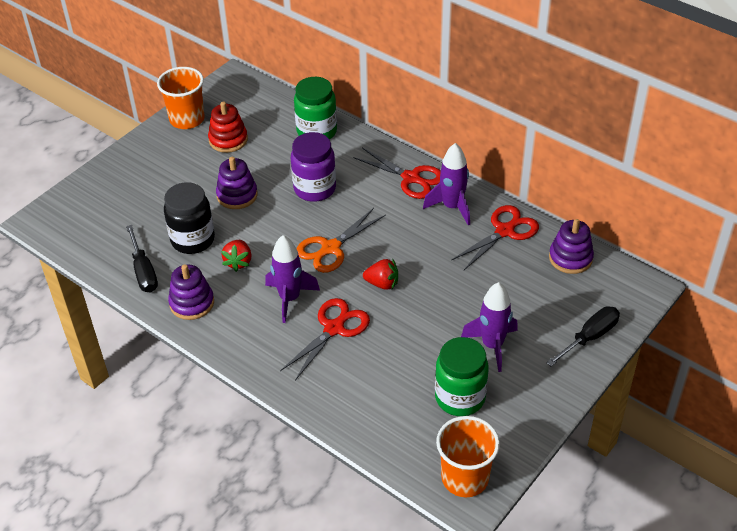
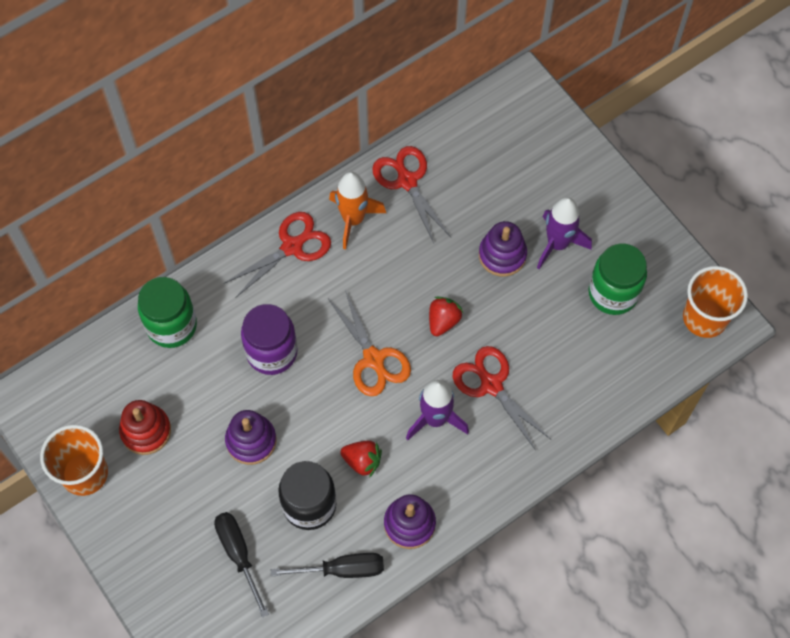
camera: 75 degrees left, 20 degrees up
(452, 207) = (353, 219): purple rocket -> orange rocket
(570, 258) = (465, 135): purple stacking toy -> purple stacking toy (502, 255)
(590, 337) = (572, 156): black screwdriver -> black screwdriver (238, 553)

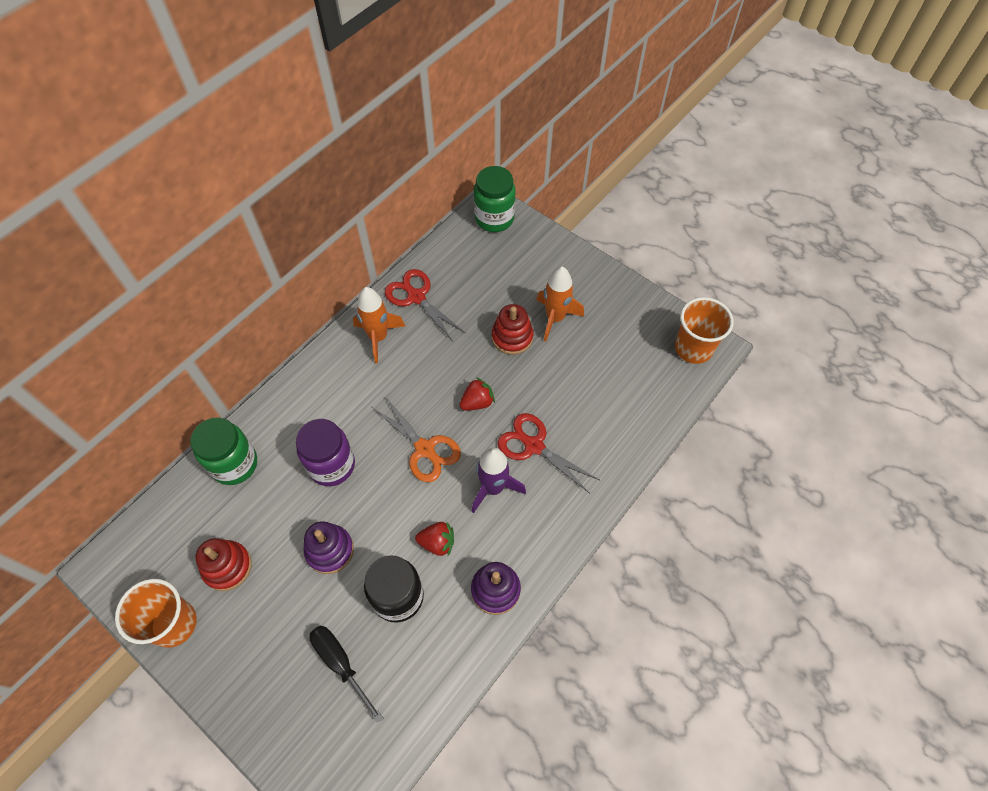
camera: 15 degrees left, 5 degrees down
(293, 246) = (330, 371): red scissors -> none
(343, 569) = (444, 651): black screwdriver -> none
(443, 321) = (477, 402): red strawberry -> red strawberry turned 45 degrees clockwise
(502, 255) = (512, 337): purple stacking toy -> red stacking toy
(557, 244) = (555, 318): purple rocket -> orange rocket
(613, 293) = (612, 346): green jar -> green jar (494, 218)

